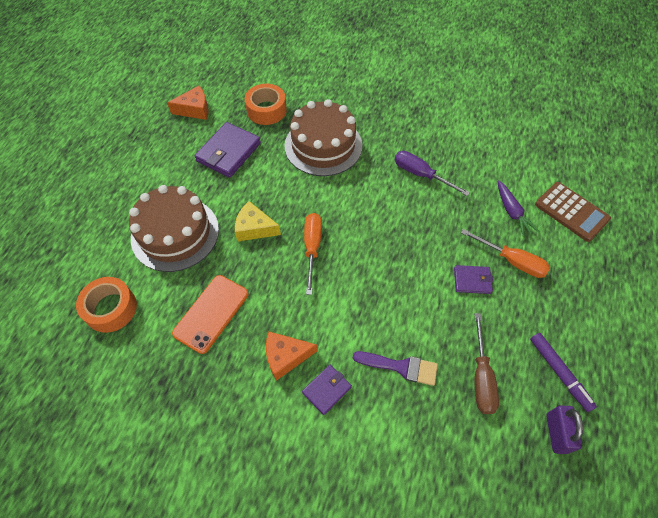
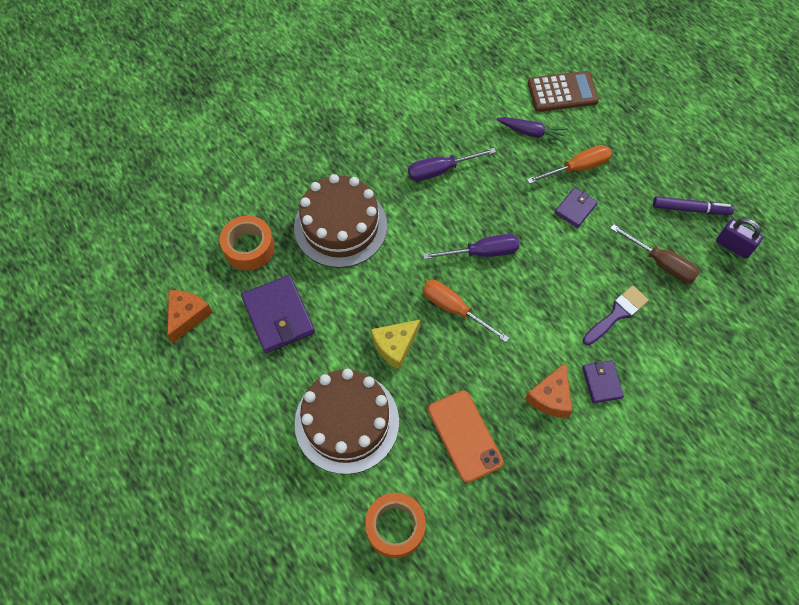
camera: 55 degrees left, 5 degrees up
(375, 239) = (482, 252): none -> purple screwdriver

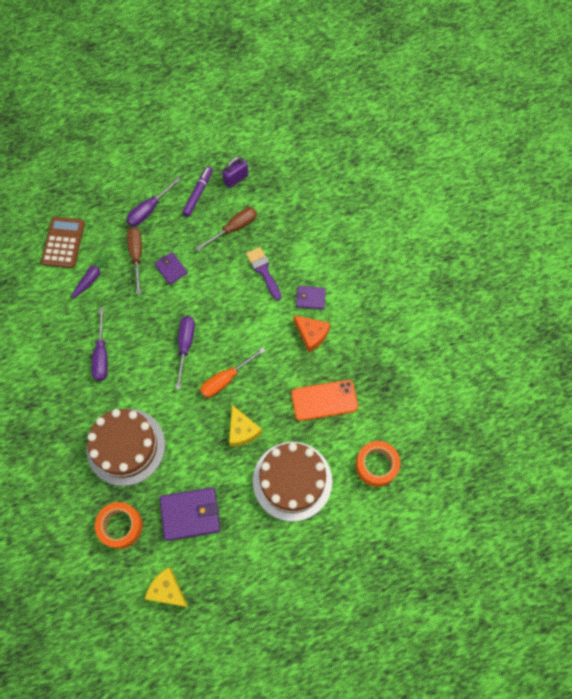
camera: 75 degrees left, 5 degrees up
(187, 316) = (167, 590): orange cheese -> yellow cheese
(577, 168) = (136, 255): orange screwdriver -> brown screwdriver
(643, 163) = (149, 210): none -> purple screwdriver

